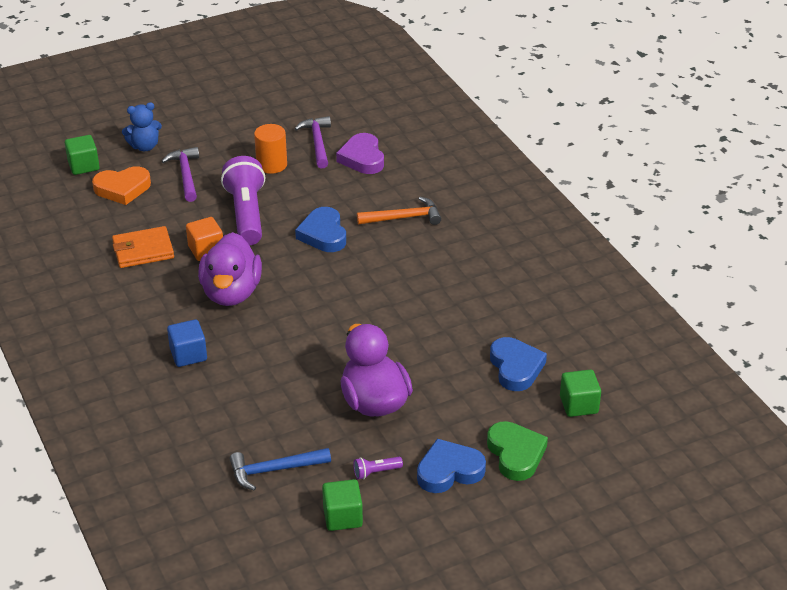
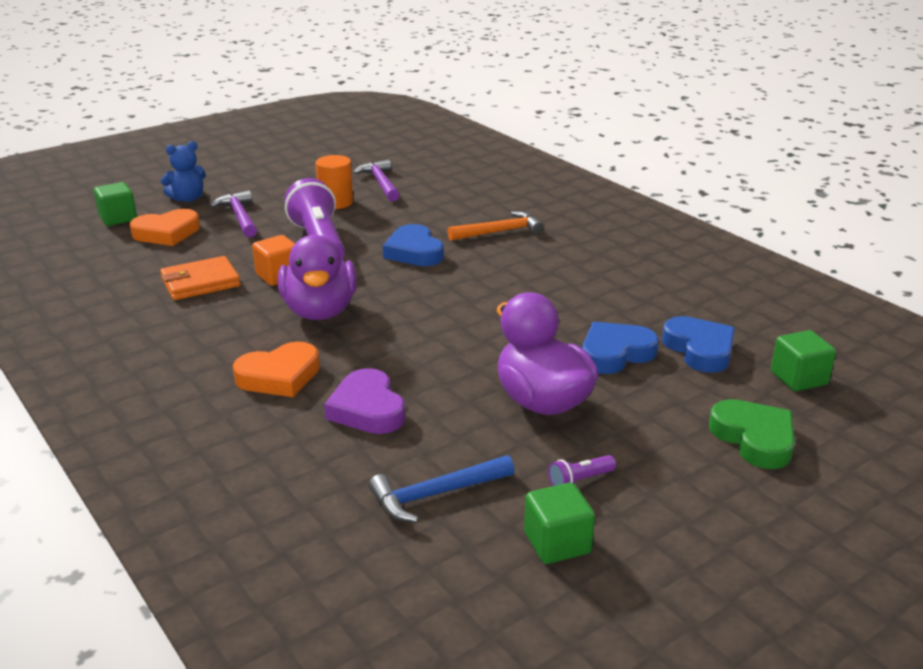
camera: 10 degrees left, 10 degrees down
(188, 355) = (279, 376): blue cube -> orange heart
(362, 158) = (434, 191): purple heart -> purple heart (367, 409)
(449, 471) = (678, 468): blue heart -> blue heart (615, 353)

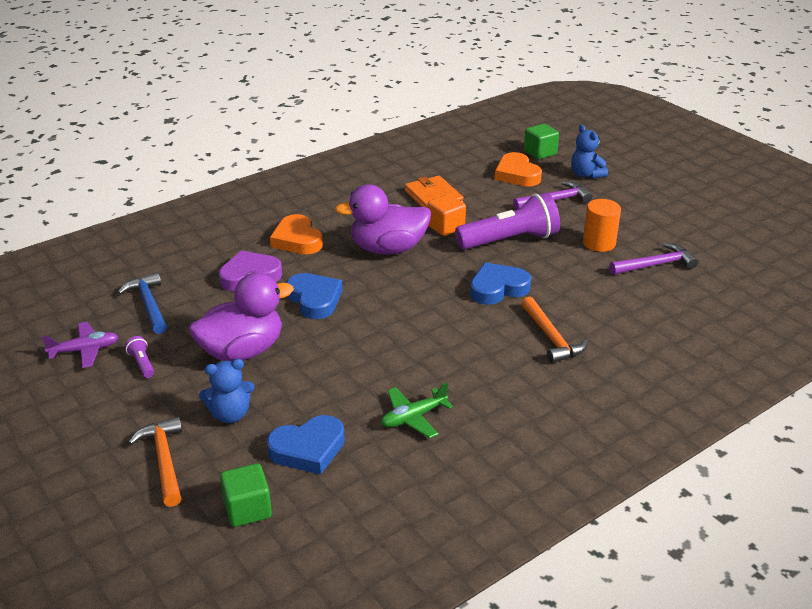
camera: 90 degrees right, 5 degrees up
(557, 543) = (84, 350): green cube -> purple plane
(615, 353) = (307, 395): blue heart -> blue heart (314, 299)
(634, 296) = (413, 417): none -> green plane
(662, 400) = (230, 414): none -> blue teddy bear
(754, 438) = (164, 460): green heart -> orange hammer

